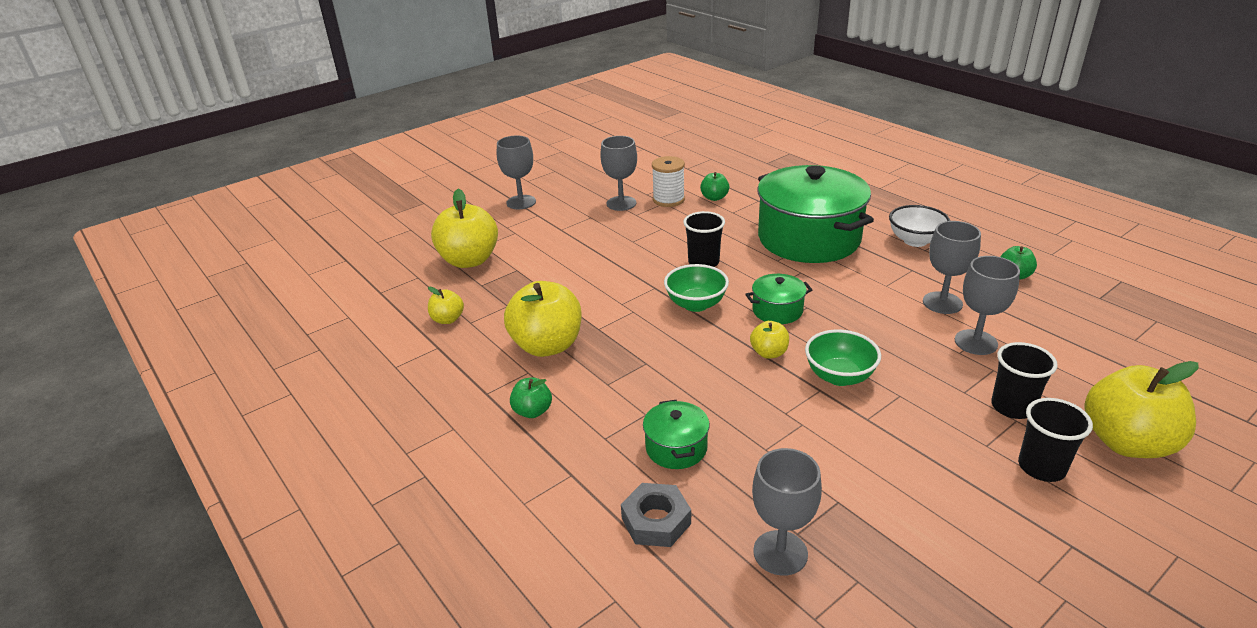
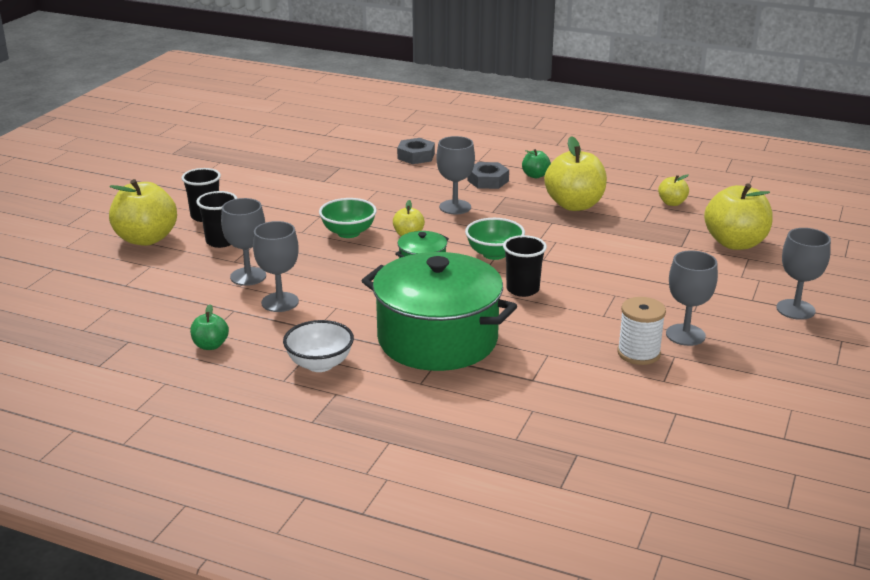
camera: 150 degrees right, 5 degrees down
(601, 420) = (488, 181): none -> grey nut
(676, 448) = (430, 180): green pot -> none
(714, 198) = (588, 370): green apple -> none
(780, 553) = (345, 160): grey goblet -> grey goblet (455, 207)

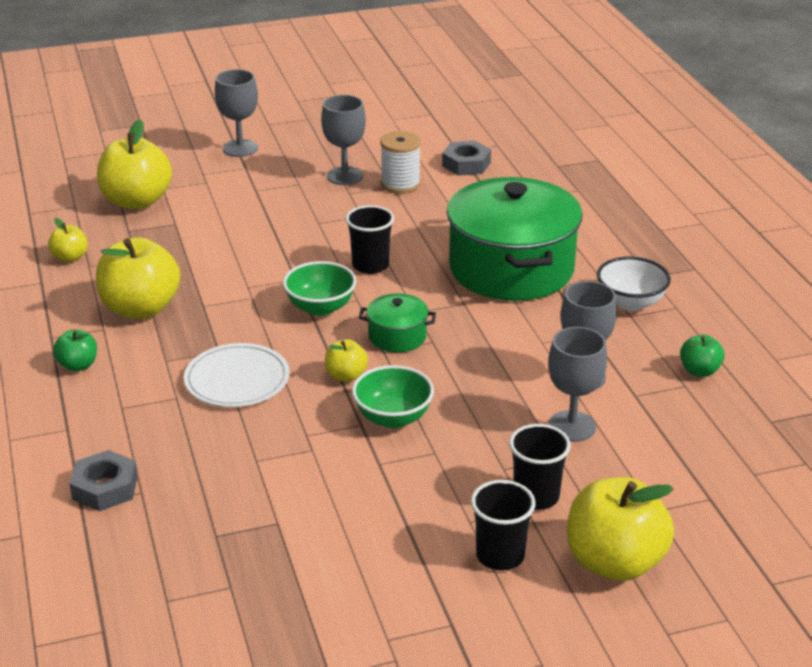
camera: 130 degrees left, 5 degrees up
(455, 207) = (237, 380): grey goblet -> white plate
(488, 181) = (131, 391): grey nut -> grey nut (466, 164)

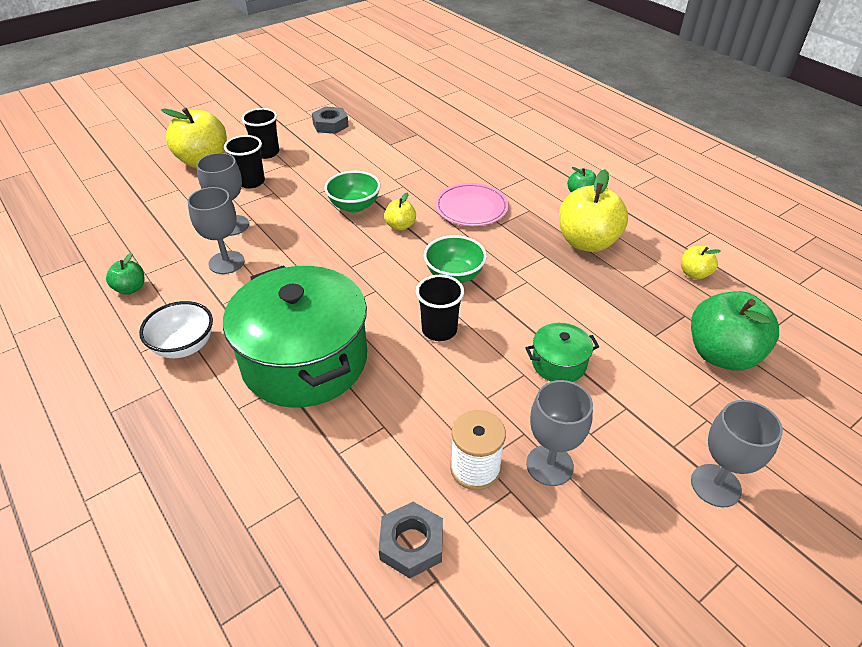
camera: 160 degrees right, 10 degrees up
(105, 488) = (491, 140): grey nut -> grey nut (330, 125)
(137, 201) = (722, 354): yellow apple -> green apple
(237, 380) = (471, 208): white plate -> pink plate
(397, 336) = (379, 264): green pot -> green pot (558, 363)

